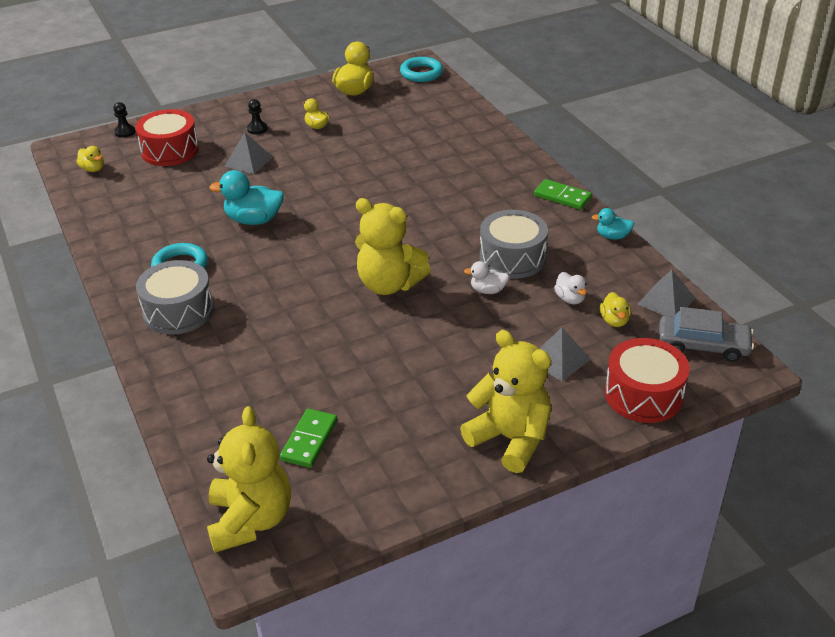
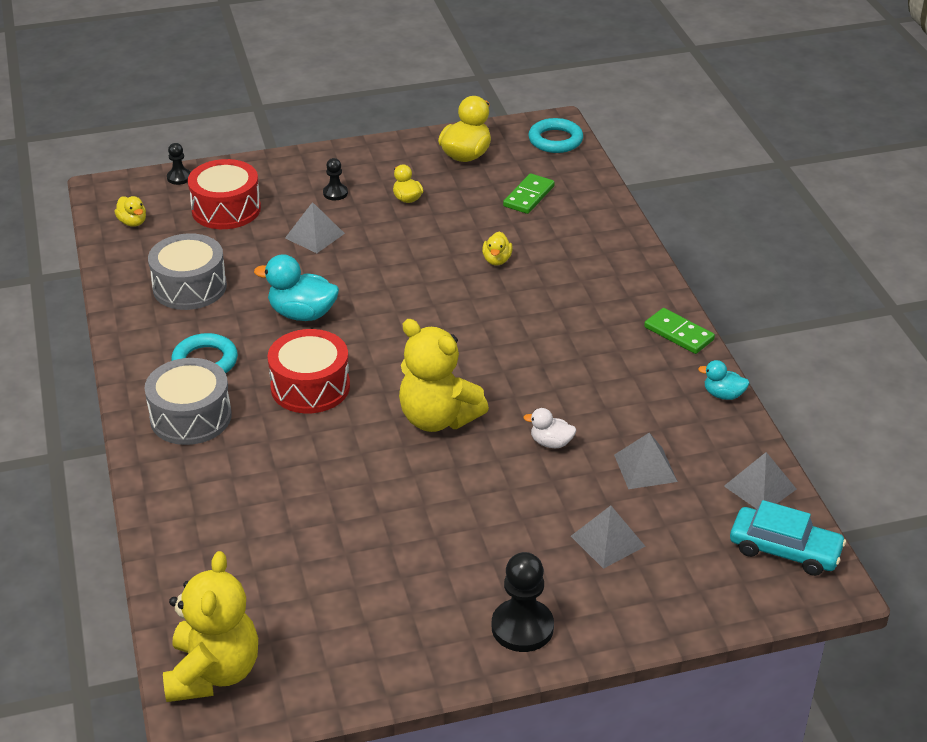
camera: 10 degrees right, 0 degrees up
(309, 440) = (298, 593): green domino -> green domino (528, 196)
(510, 439) = (522, 627): yellow teddy bear -> black pawn
(512, 258) = (593, 405): grey drum -> grey drum (189, 287)
(570, 299) = (645, 468): white duck -> grey pyramid
(614, 321) = (689, 503): yellow duck -> yellow duck (497, 260)
(643, 395) = (693, 599): red drum -> red drum (310, 387)
(703, 345) = (785, 550): grey car -> turquoise car

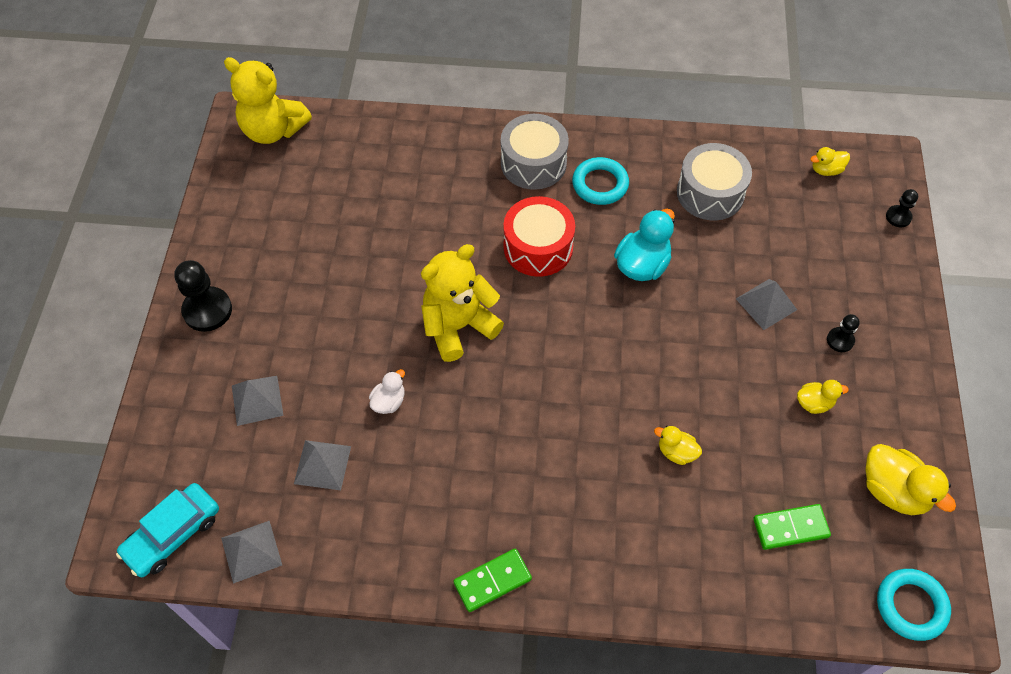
camera: 110 degrees right, 20 degrees up
(226, 209) = (831, 243): red drum -> none
(528, 196) = (790, 527): green domino -> green domino turned 60 degrees counterclockwise
(723, 395) = (384, 580): turquoise duck -> none

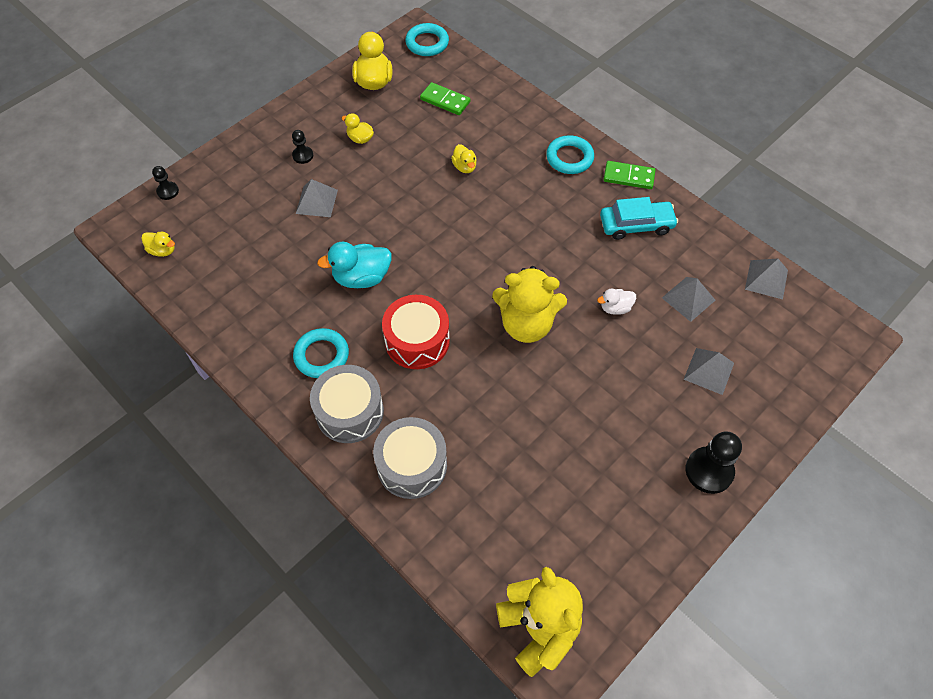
camera: 140 degrees left, 0 degrees up
(172, 534) = (815, 321): turquoise car -> turquoise car (636, 225)
(579, 555) = (569, 158): none -> turquoise ring
(710, 193) = (256, 292): grey drum -> grey drum (412, 465)

